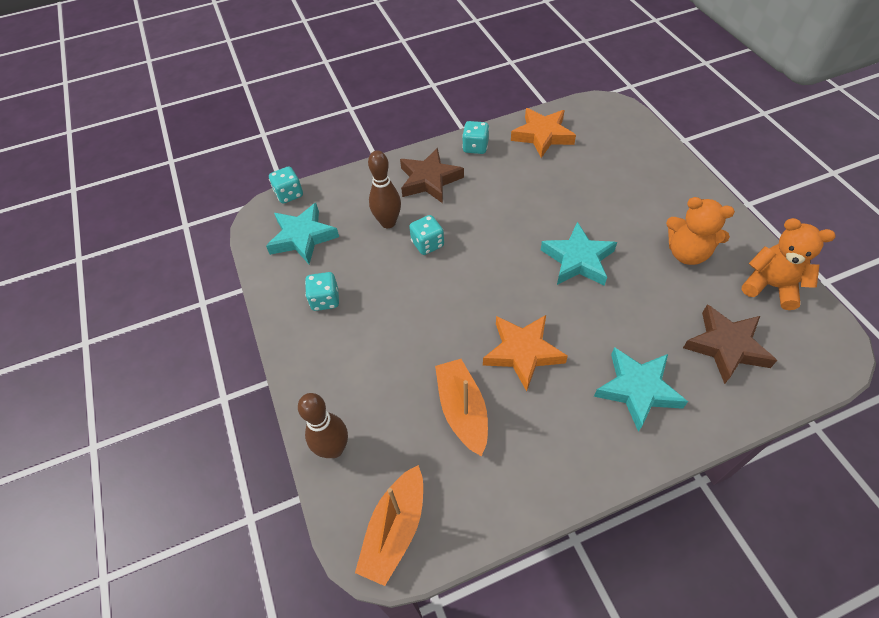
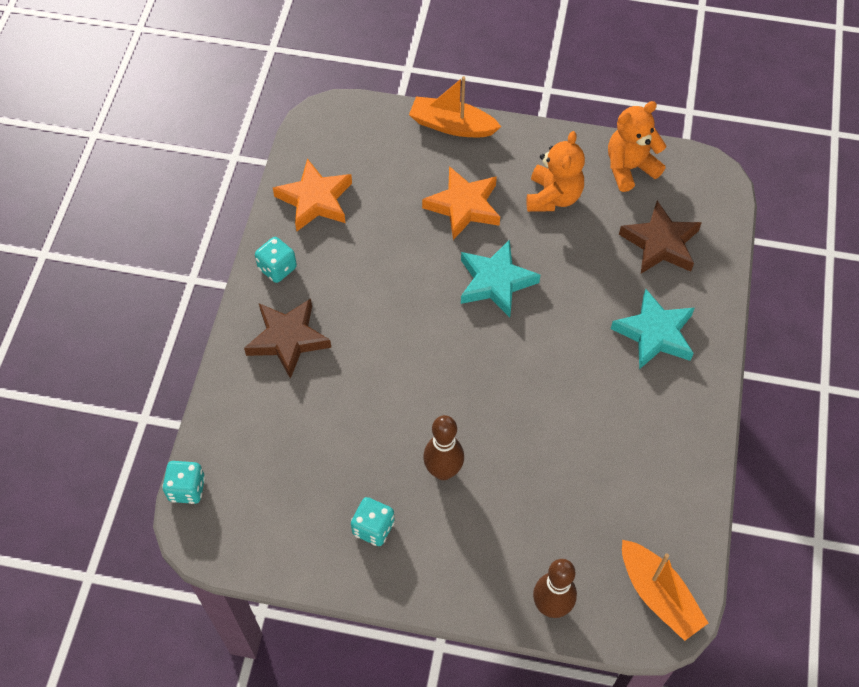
camera: 60 degrees left, 5 degrees up
(303, 237) = (267, 507): turquoise star -> none
(388, 222) = (316, 413): brown bowling pin -> brown bowling pin (443, 471)
(427, 244) = (375, 393): turquoise dice -> none
(462, 410) = (584, 477): orange boat -> orange boat (452, 125)
(522, 352) = (560, 393): orange star -> orange star (463, 206)
(687, 253) = (553, 197): orange teddy bear -> orange teddy bear turned 45 degrees counterclockwise

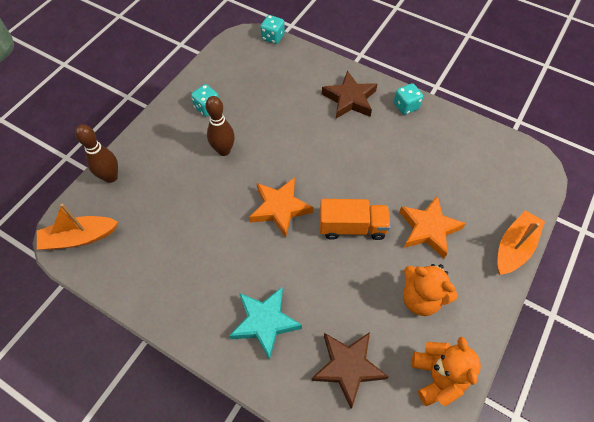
camera: 110 degrees right, 0 degrees up
(315, 200) = (458, 139): orange star -> orange star (280, 208)
(496, 282) = (352, 227): turquoise star -> orange truck

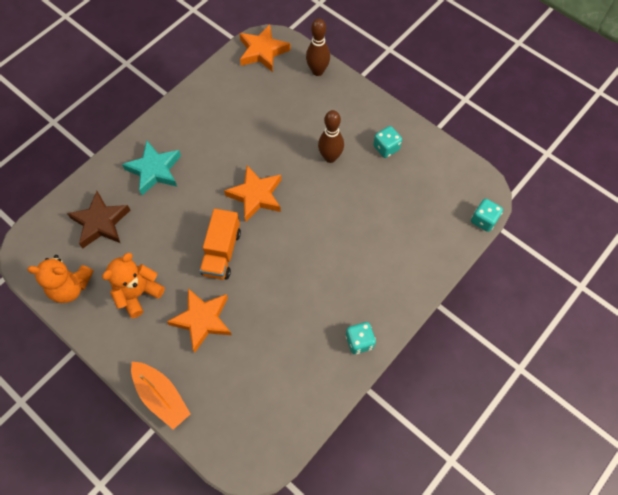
camera: 100 degrees right, 5 degrees up
(79, 238) = (262, 51): orange boat -> orange star
(350, 99) = (378, 283): brown star -> none

